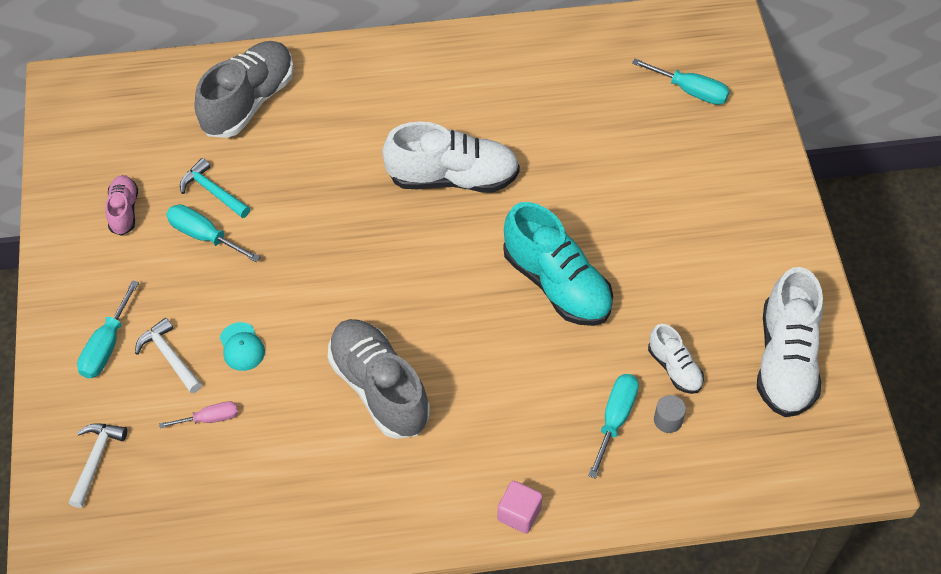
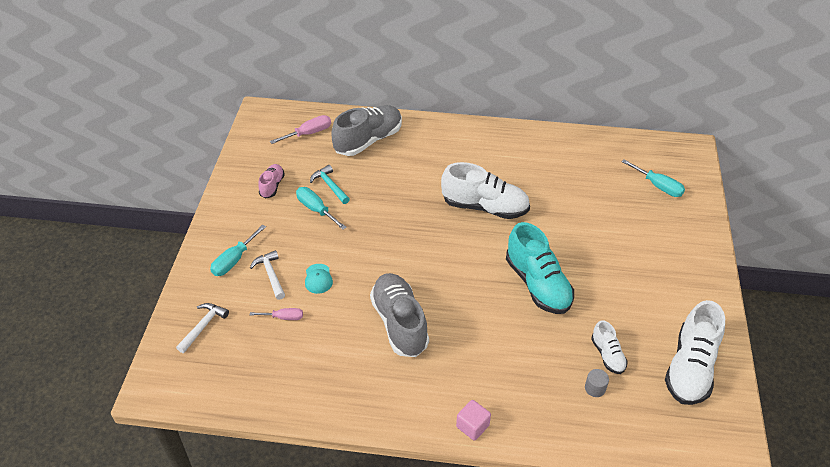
camera: 15 degrees right, 10 degrees down
(152, 108) = (309, 133): none -> pink screwdriver
(615, 419) = (557, 379): turquoise screwdriver -> none

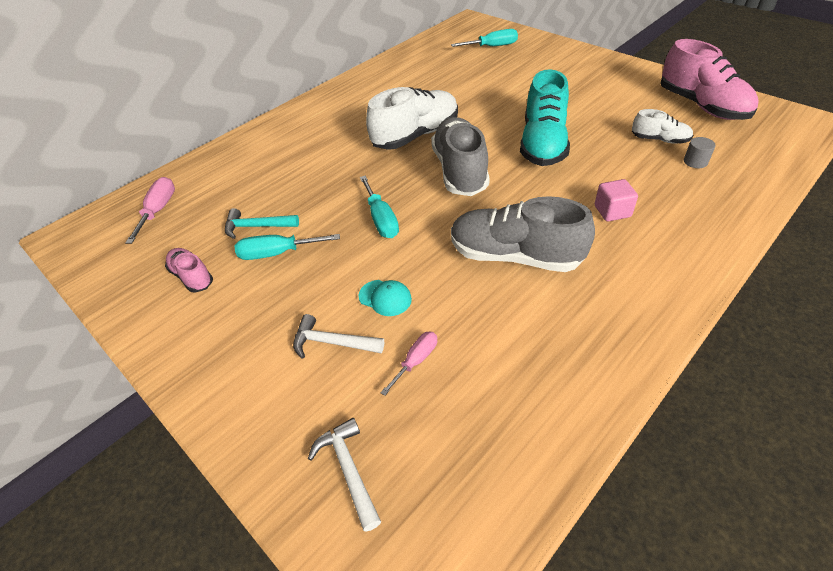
camera: 50 degrees left, 0 degrees up
(234, 260) = (266, 372): turquoise screwdriver -> turquoise screwdriver (381, 219)
(368, 140) = (233, 171): grey shoe -> grey shoe (460, 171)
(472, 426) = (701, 260): pink cube -> pink cube (612, 211)
(537, 284) = (543, 144): turquoise shoe -> turquoise shoe turned 90 degrees clockwise
(690, 368) = (701, 106): white shoe -> pink shoe

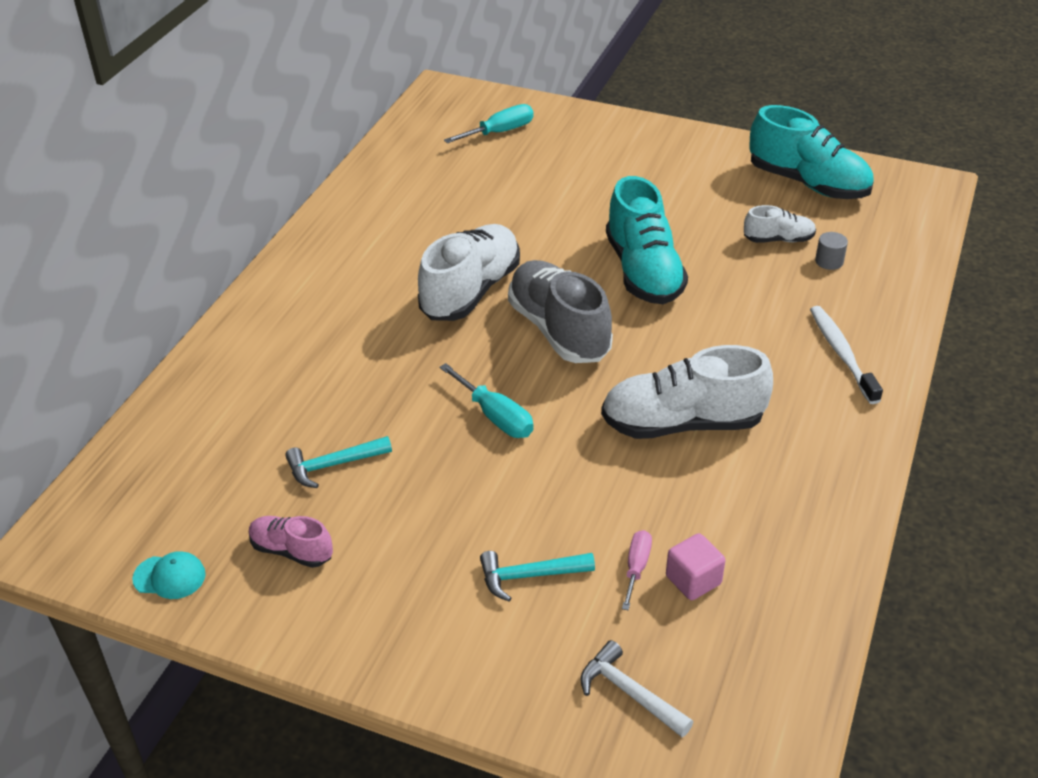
camera: 25 degrees left, 5 degrees down
(158, 210) = (167, 477): pink screwdriver -> none
(277, 253) = (387, 492): turquoise screwdriver -> none
(332, 342) = (529, 576): white hammer -> turquoise hammer
(385, 298) = (560, 510): turquoise cap -> turquoise cap (169, 577)
(515, 256) = (682, 423): grey shoe -> white shoe
(612, 211) = (764, 344): pink cube -> pink cube (693, 580)
(675, 232) = (841, 354): none -> white toothbrush
(701, 106) = (808, 183): pink shoe -> turquoise shoe

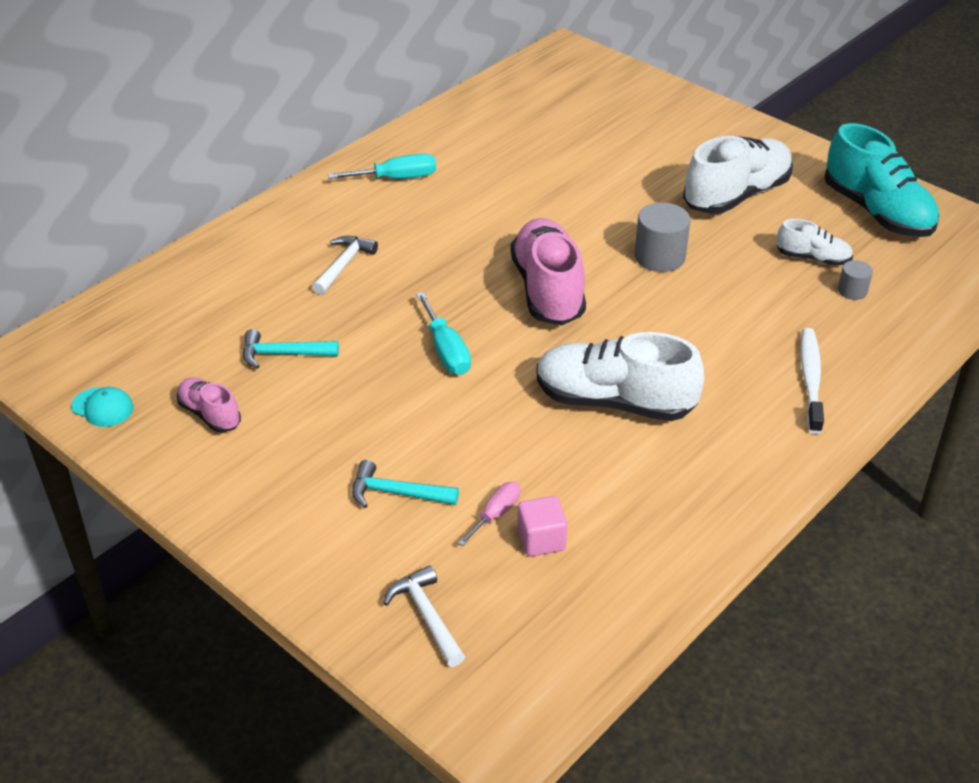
camera: 20 degrees right, 0 degrees up
(344, 356) = (343, 265): none -> white hammer
(471, 291) = (487, 236): white shoe -> white shoe (736, 195)
(500, 132) = (598, 99): turquoise screwdriver -> turquoise screwdriver (396, 178)
(559, 330) = (548, 290): grey shoe -> pink shoe
(643, 271) = (659, 257): turquoise shoe -> grey cylinder

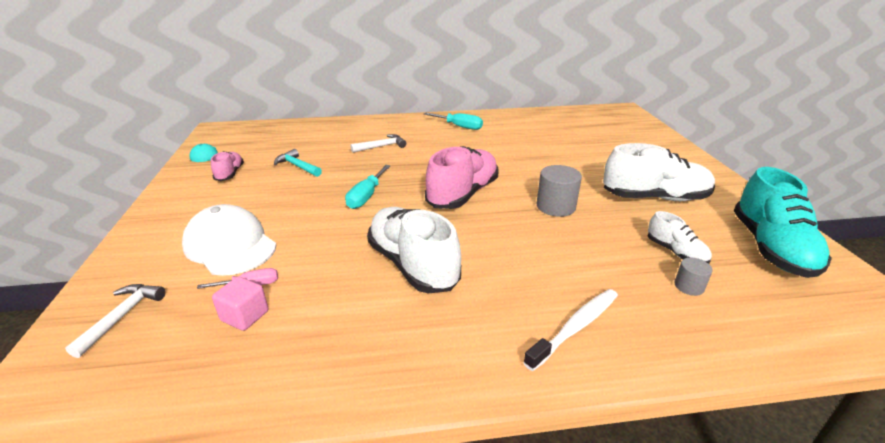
camera: 40 degrees right, 10 degrees down
(397, 493) = (230, 245): turquoise hammer -> white cap

